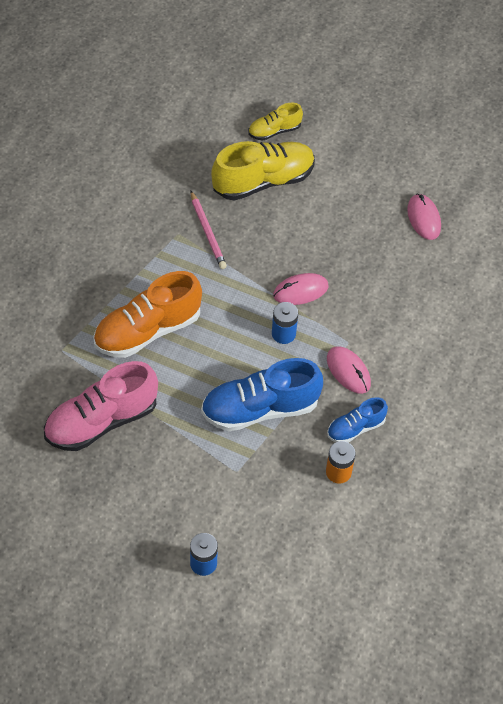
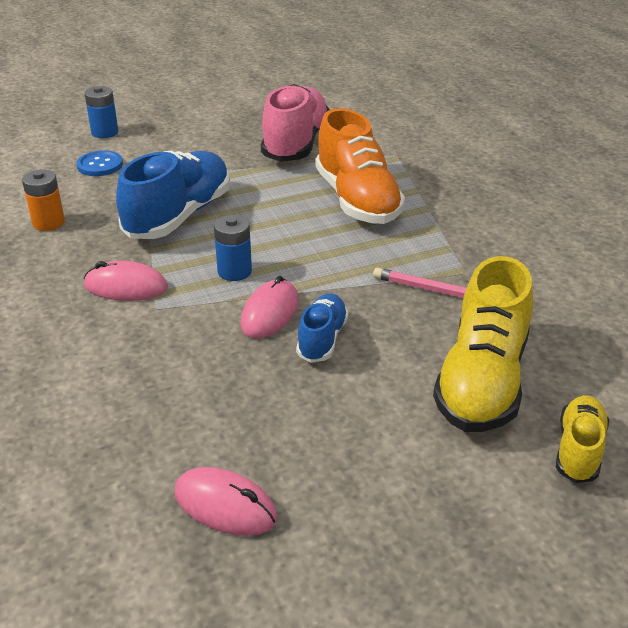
camera: 135 degrees right, 20 degrees down
(148, 330) = (357, 200): orange shoe -> orange shoe turned 150 degrees clockwise
(249, 516) = (100, 165): none -> blue button
(355, 428) = (65, 255): blue shoe -> blue shoe (322, 339)

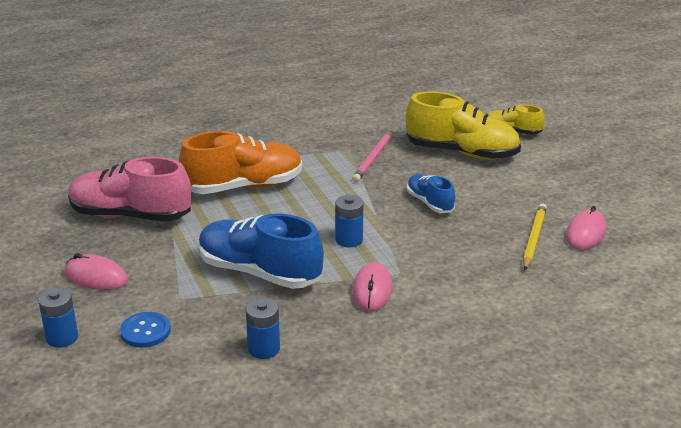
camera: 90 degrees left, 5 degrees down
(48, 222) = (264, 349): orange battery -> blue battery
(216, 438) = (534, 238): none -> yellow pencil
(270, 313) = (402, 223): pink mouse -> pink mouse (96, 277)
(322, 339) = (430, 203): blue shoe -> blue shoe turned 45 degrees clockwise

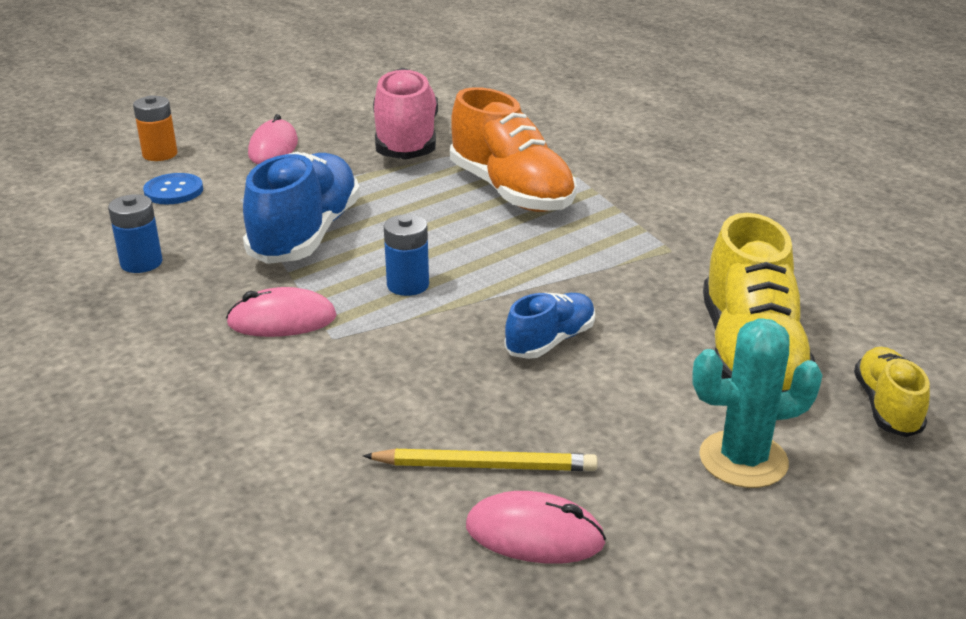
camera: 75 degrees right, 0 degrees up
(62, 338) = (160, 154): blue battery -> orange battery
(373, 158) = (659, 273): pink pencil -> none
(542, 173) = (743, 459): none -> turquoise cactus

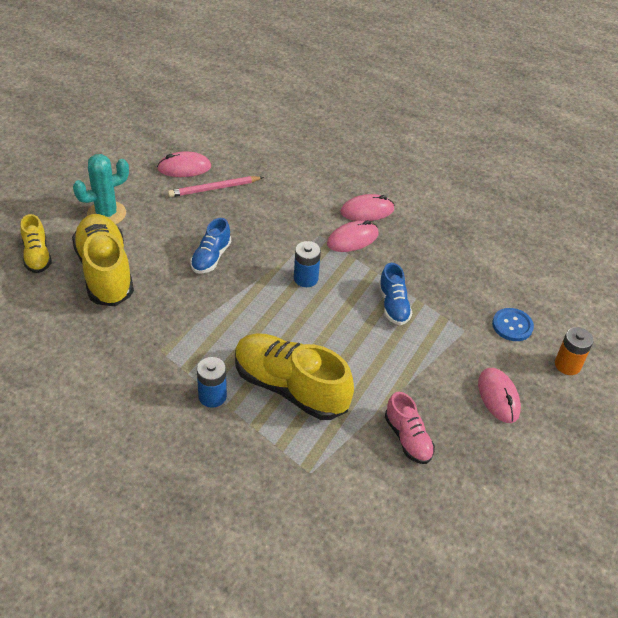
camera: 155 degrees right, 15 degrees up
(141, 263) = (461, 259): blue battery -> blue battery (212, 396)
(209, 357) = (367, 211): none -> pink mouse
(306, 234) = (393, 305): blue shoe -> blue shoe, size x0.53
(406, 141) = (408, 438): pink shoe -> pink shoe, size x0.53
(485, 466) = (214, 188): yellow pencil -> pink pencil
(511, 191) = (290, 388): orange shoe -> yellow shoe

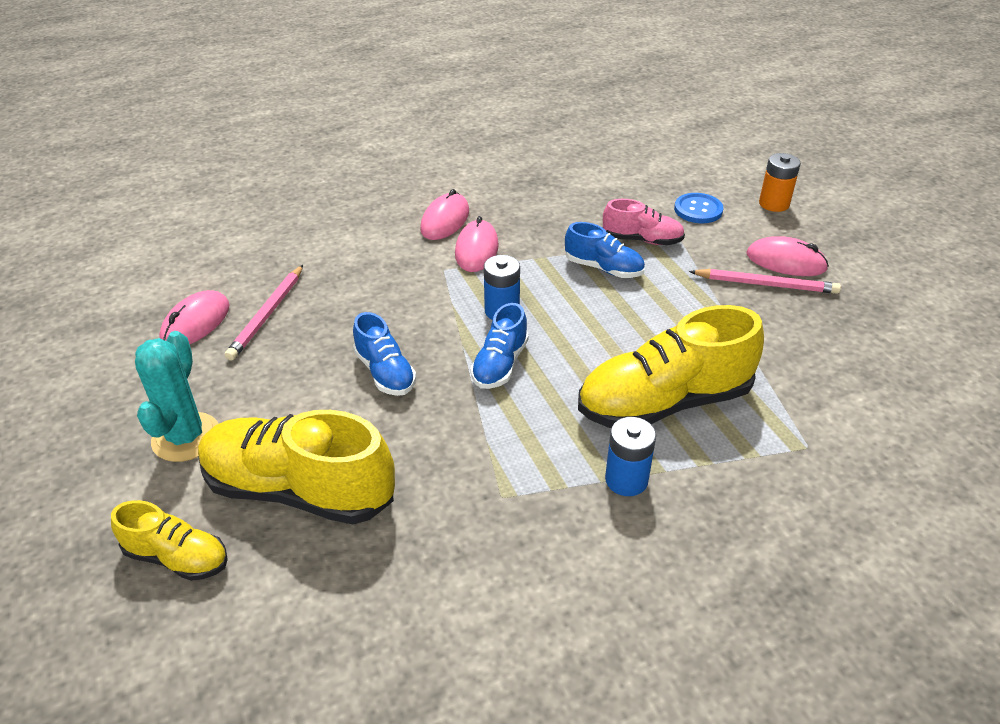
camera: 50 degrees left, 5 degrees down
(258, 300) = (500, 364): none -> blue shoe
(408, 438) = (802, 347): pink shoe -> pink shoe (642, 240)
(459, 395) = (766, 284): none -> pink pencil

